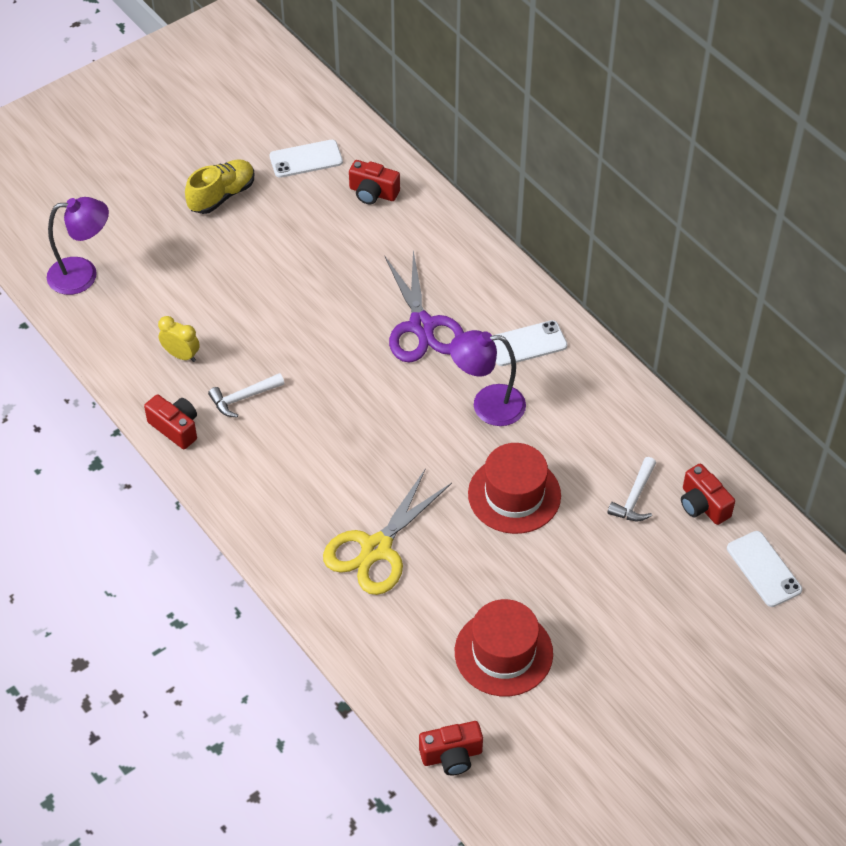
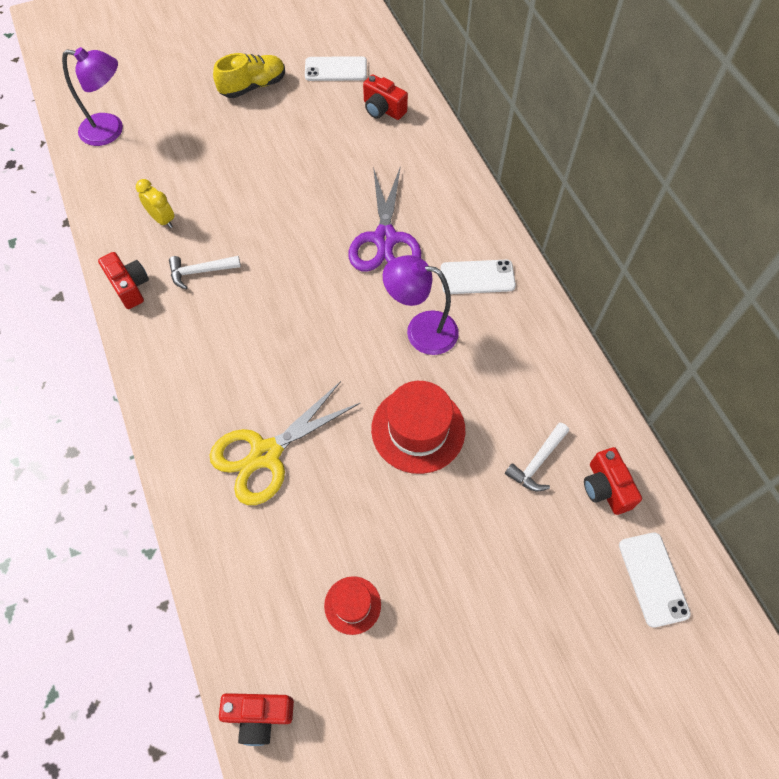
camera: 15 degrees right, 10 degrees up
(503, 652) = (352, 605): red hat -> red hat, size x0.54

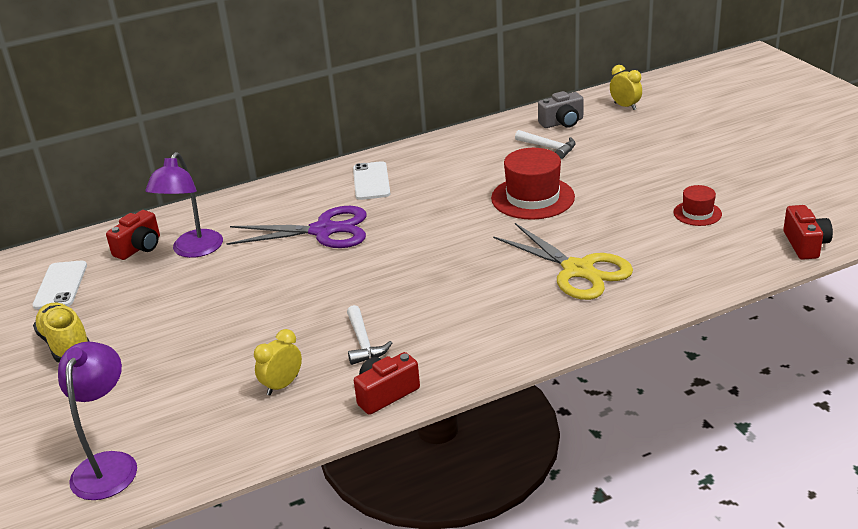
camera: 90 degrees left, 30 degrees down
(421, 330) = (431, 204): purple lamp -> purple lamp (193, 250)
(605, 488) = (562, 123): red camera -> grey camera
(653, 579) = (625, 106): white phone -> yellow clock

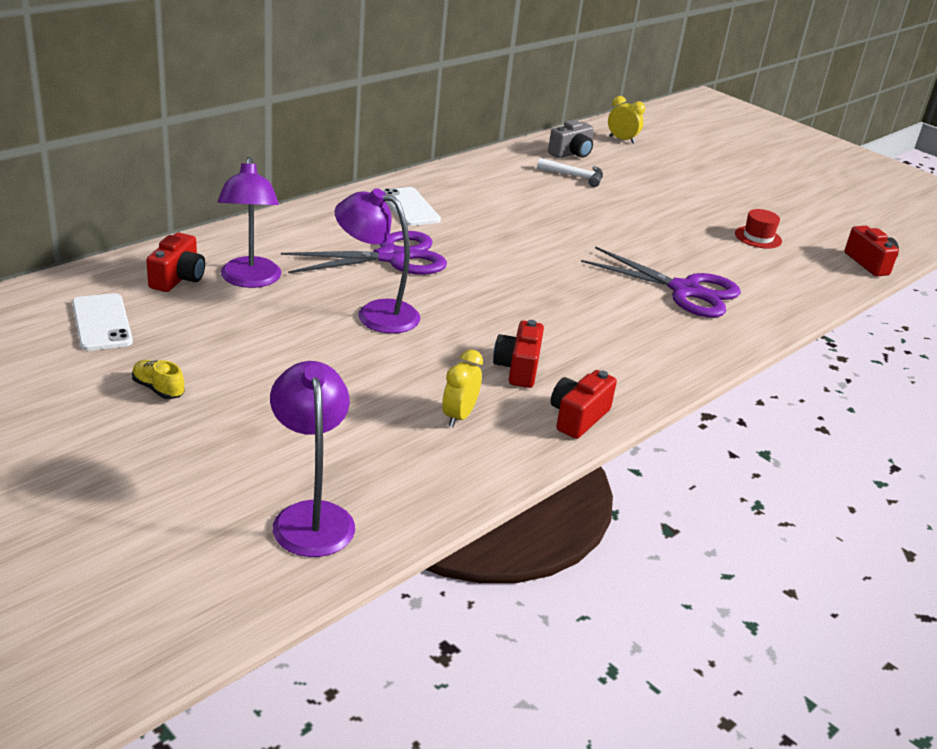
camera: 25 degrees left, 0 degrees up
(66, 345) = (158, 389): yellow shoe -> yellow shoe, size x0.56
(275, 285) = (376, 314): none -> purple lamp
(363, 343) = (518, 368): white hammer -> red camera
(532, 198) = (592, 223): red hat -> none
(578, 270) = (685, 291): yellow scissors -> purple scissors

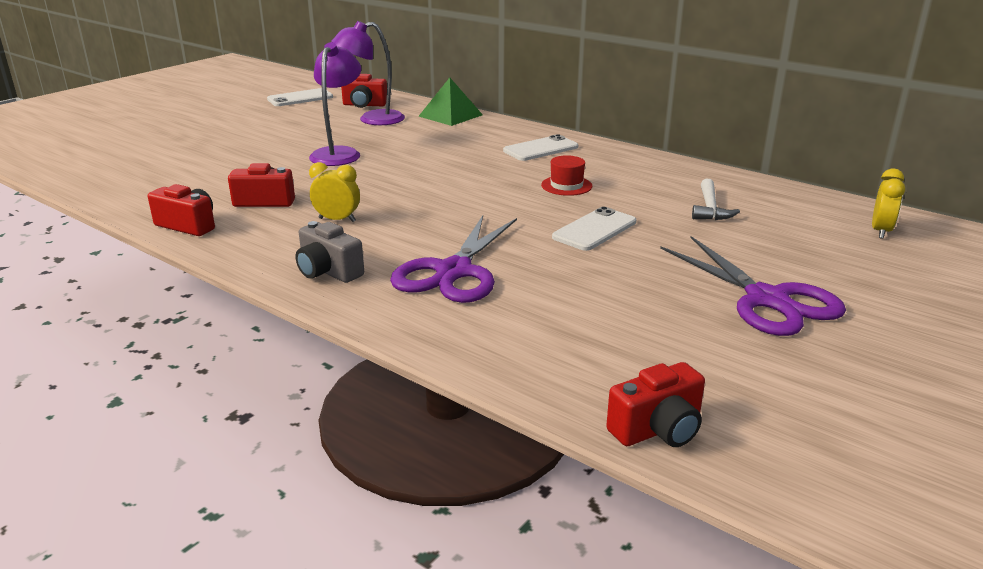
camera: 85 degrees right, 5 degrees down
(158, 389) = (226, 116): yellow shoe -> none
(265, 232) = (450, 115): none -> green pyramid
(311, 516) = (84, 159): purple lamp -> none
(392, 257) = (437, 151): purple scissors -> purple scissors (767, 300)
(459, 416) = (192, 186): yellow clock -> yellow clock (337, 220)
(571, 153) = (779, 205): grey camera -> grey camera (328, 271)
(610, 224) = (594, 230): none -> white phone
(758, 237) = (657, 325): red hat -> red hat (566, 185)

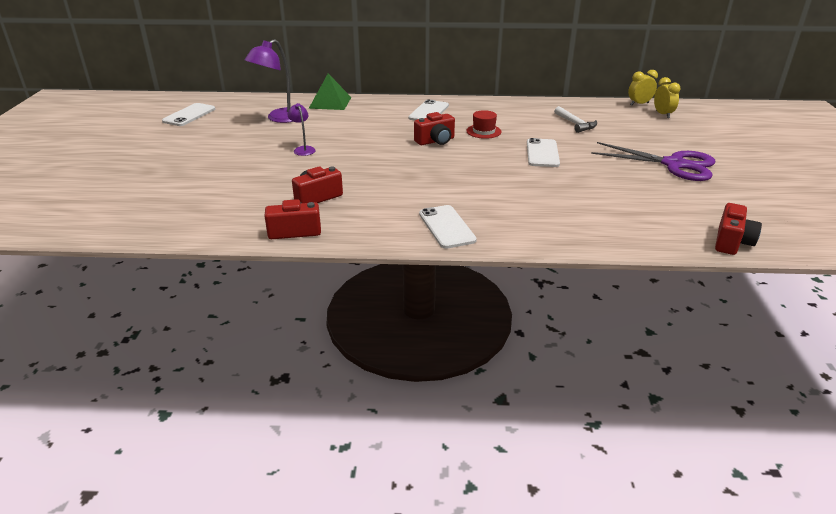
camera: 35 degrees left, 5 degrees up
(328, 271) = (446, 227): grey camera -> white phone
(337, 220) = (390, 194): yellow clock -> yellow clock (639, 104)
(339, 153) = (303, 149): purple lamp -> purple lamp, size x0.54
(364, 105) = (252, 109): red camera -> red camera (435, 141)
(454, 272) = (515, 201): purple scissors -> none

